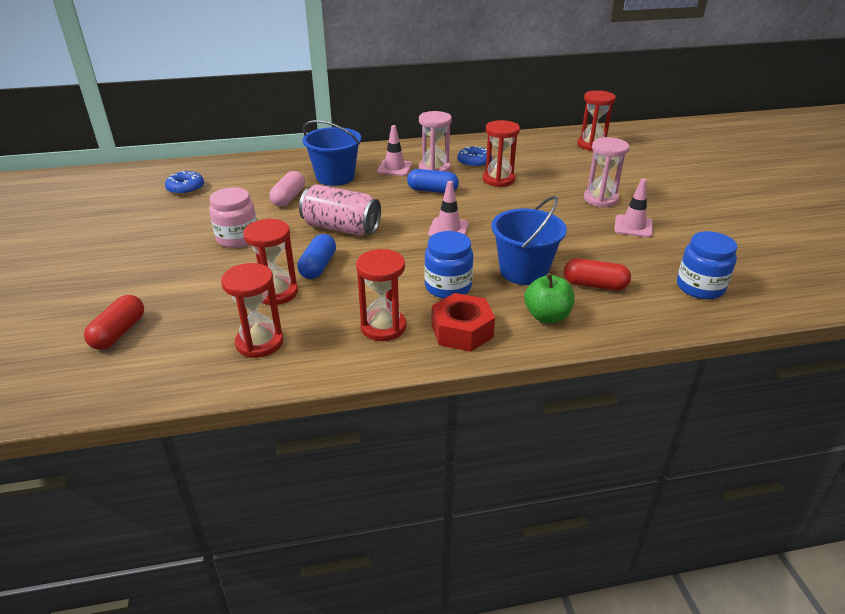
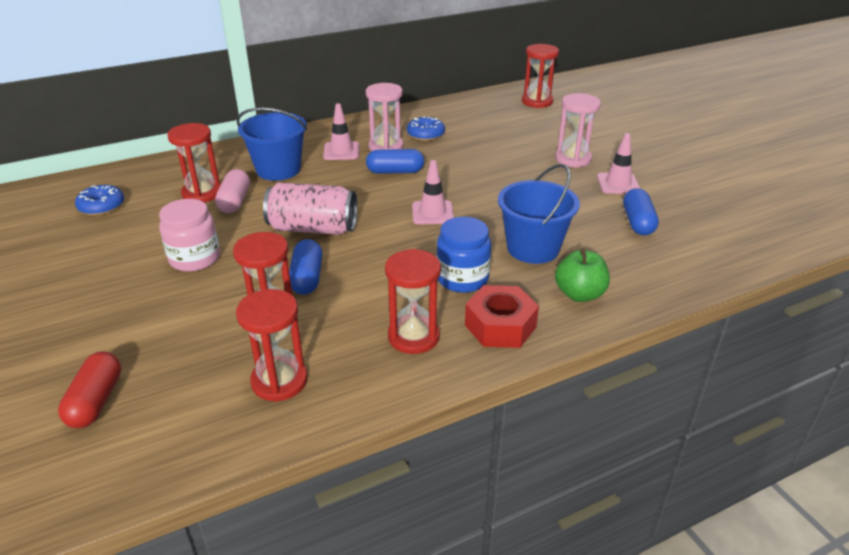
camera: 15 degrees left, 0 degrees up
(498, 179) = (460, 150): red hourglass -> red hourglass (202, 193)
(594, 285) = (610, 252): red capsule -> none
(635, 263) = (638, 222): none -> blue capsule
(700, 287) = (710, 239): blue jar -> none

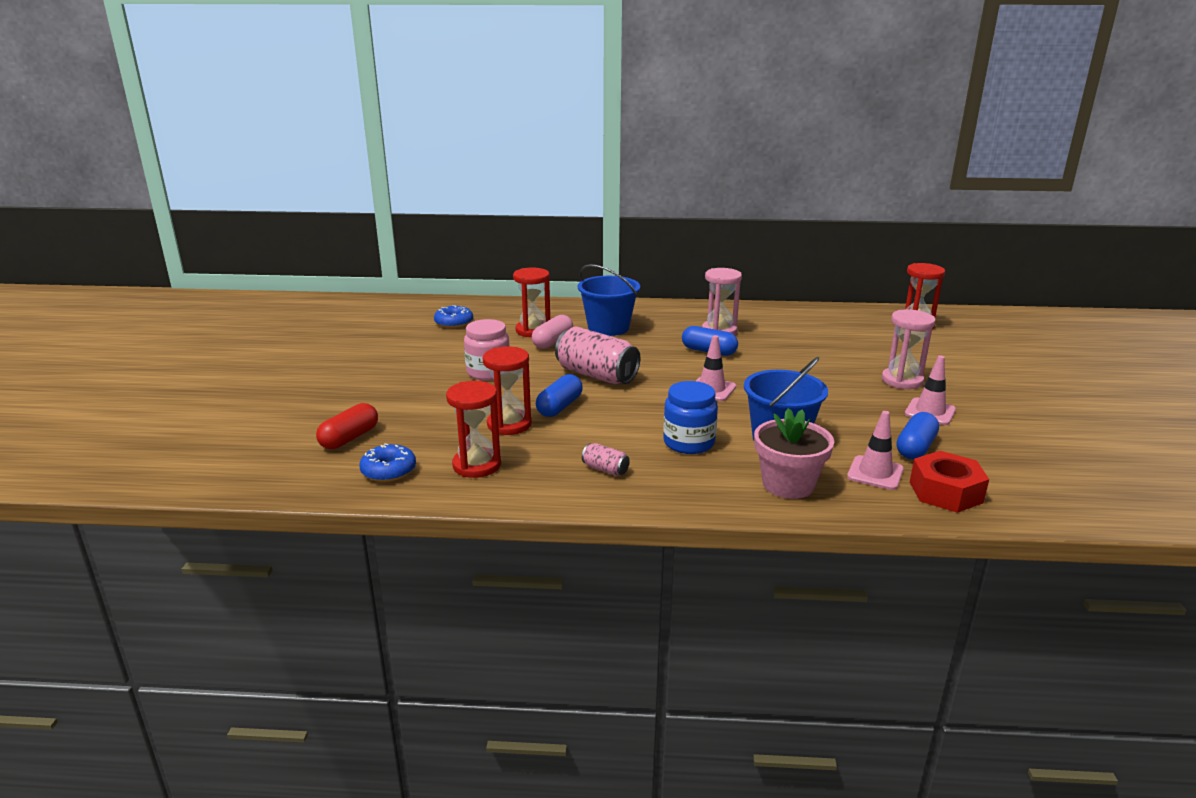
camera: 30 degrees right, 10 degrees down
(341, 151) = (675, 326): pink traffic cone -> pink traffic cone (875, 473)
(413, 337) = (605, 469): red hourglass -> pink can
(425, 135) = (767, 329): blue donut -> blue donut (388, 471)
(500, 326) = (687, 485): red nut -> red nut (945, 492)
(579, 294) = (788, 484): green apple -> pink flower pot

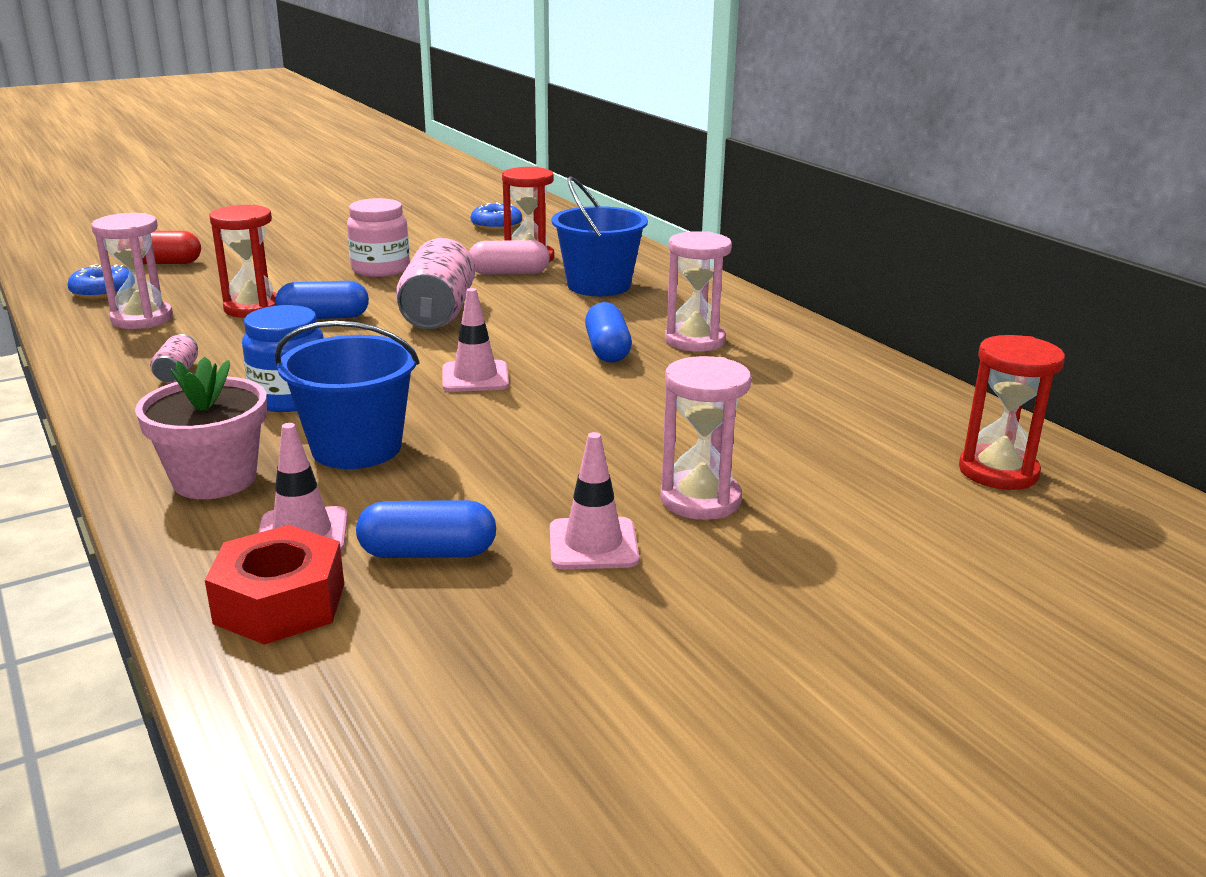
camera: 55 degrees right, 0 degrees up
(477, 465) = (142, 319): red hourglass -> pink hourglass

